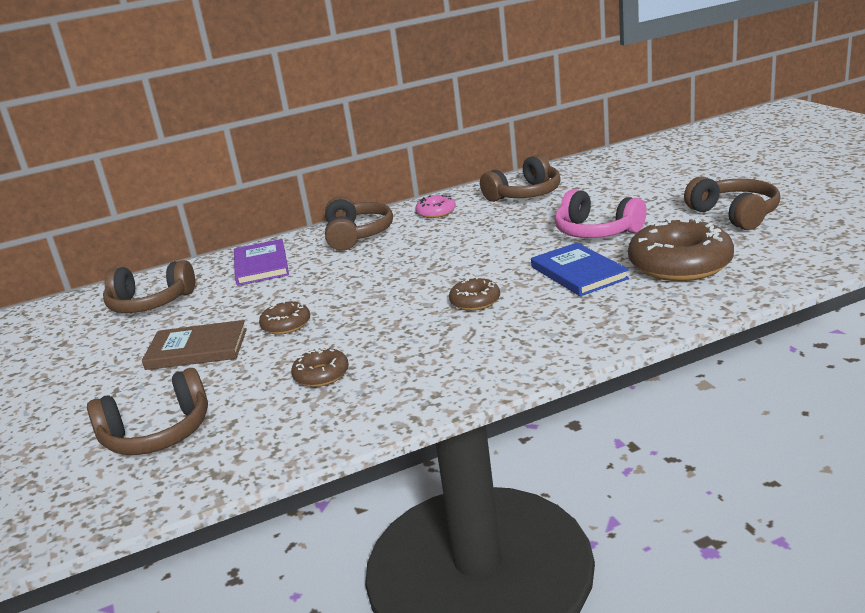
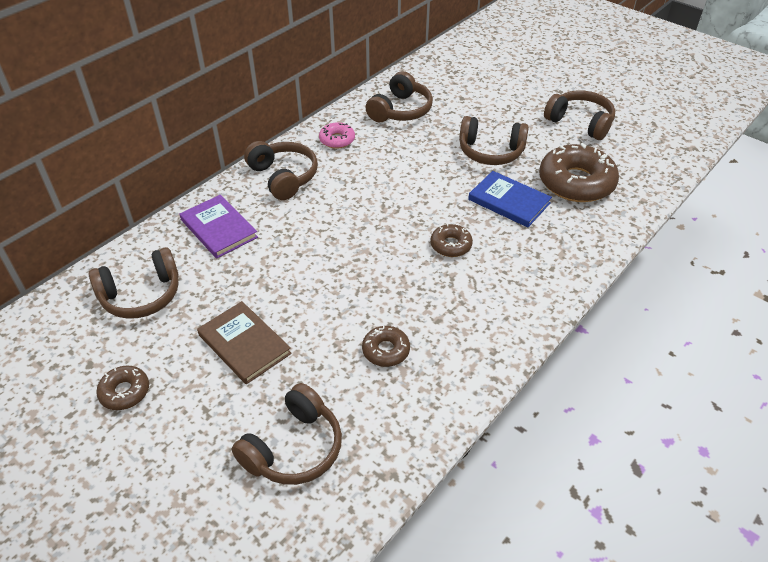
camera: 30 degrees left, 20 degrees up
(197, 349) = (244, 344): brown book -> brown book turned 75 degrees clockwise
(286, 325) = (306, 299): brown donut -> brown donut (125, 392)
(596, 231) = (490, 152): pink headphones -> brown headphones

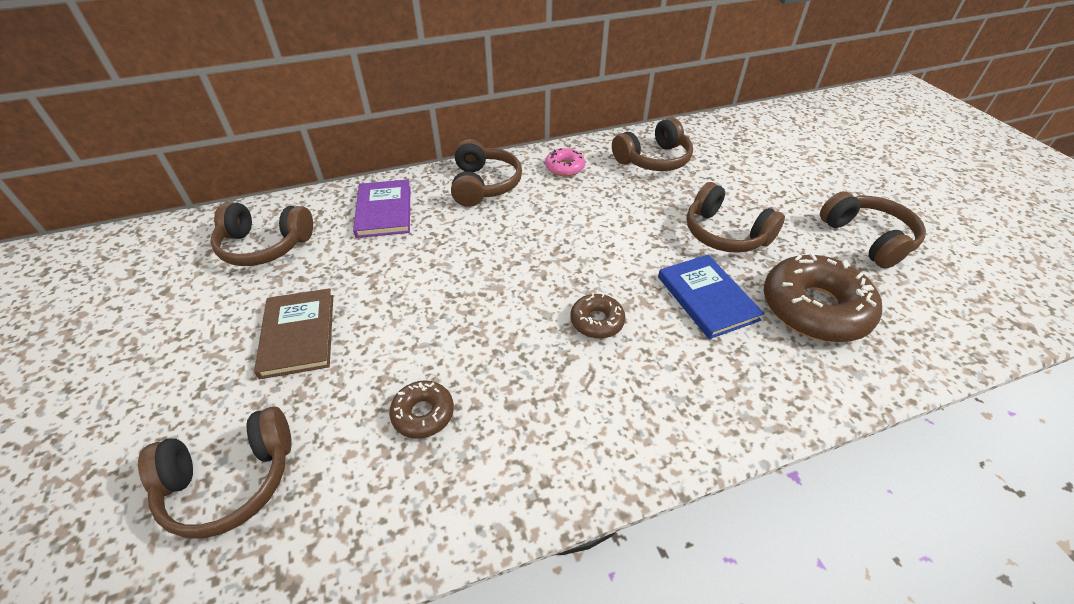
camera: 30 degrees right, 0 degrees up
(125, 392) = (161, 332): brown donut -> none

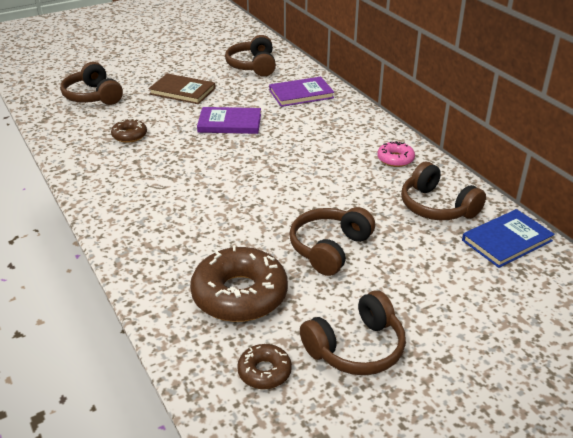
camera: 80 degrees right, 10 degrees down
(298, 335) = (182, 91): brown book -> brown book turned 45 degrees clockwise
(433, 286) = (229, 123): none -> purple book
(484, 185) = (350, 126): brown headphones -> none
(597, 321) = (207, 186): brown donut -> brown donut (264, 372)
(707, 298) = (241, 236): blue book -> blue book (507, 241)

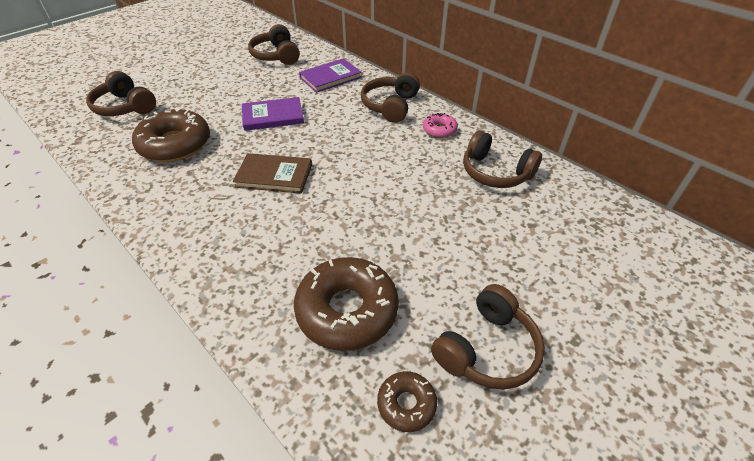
camera: 15 degrees left, 10 degrees up
(129, 135) = (175, 144): brown donut -> brown donut, size x2.01
(182, 91) = (216, 90): brown book -> brown book (274, 176)
(329, 248) = (416, 236): brown headphones -> brown headphones (390, 106)
(507, 241) = (570, 196): blue book -> none

